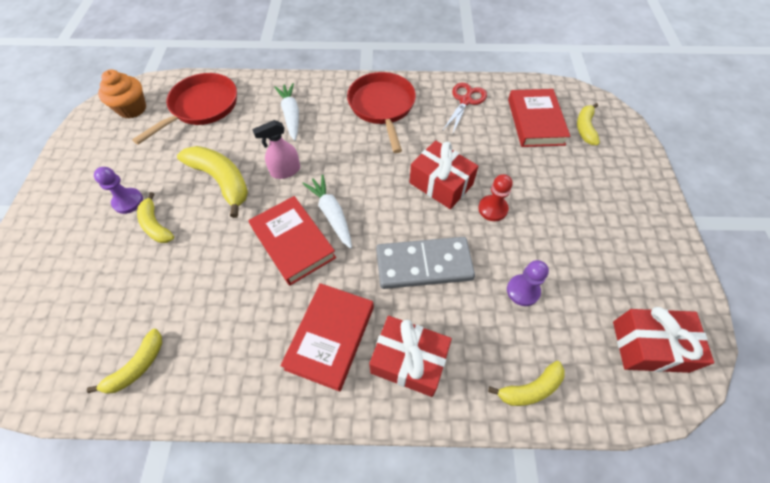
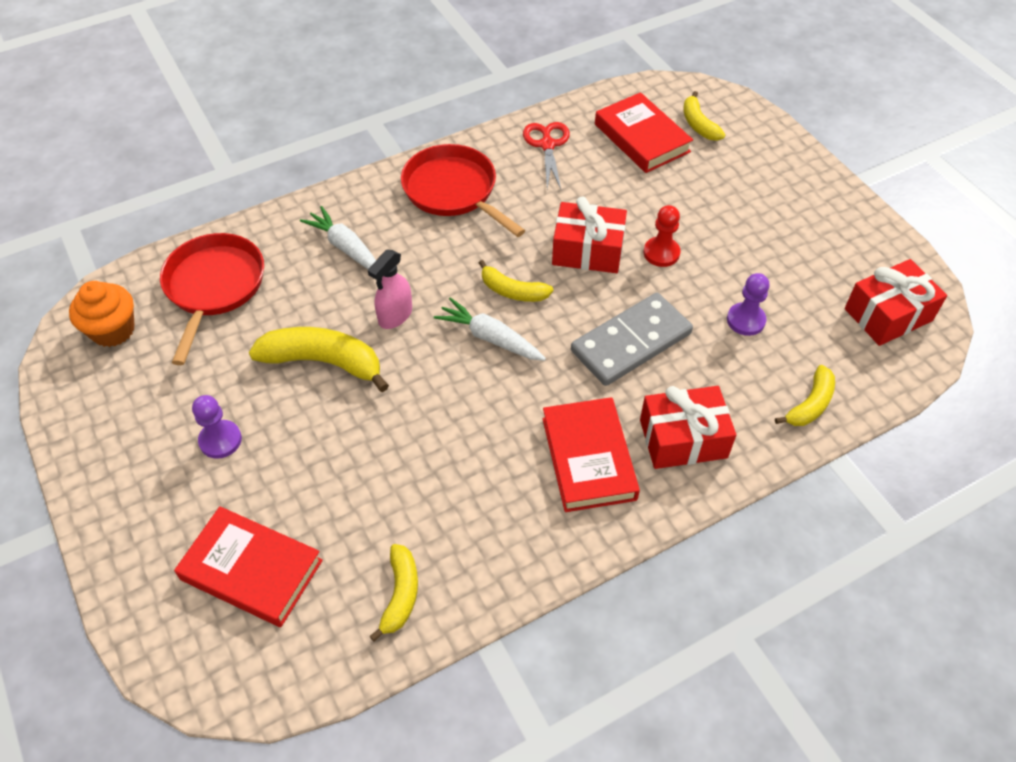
camera: 30 degrees left, 5 degrees down
(156, 225) = (284, 448): yellow banana -> yellow banana (512, 291)
(293, 242) = (471, 387): red book -> red book (251, 570)

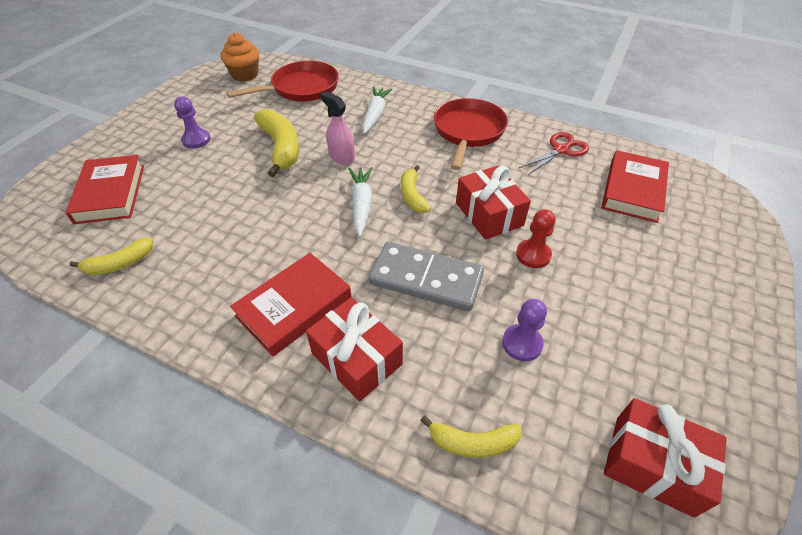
camera: 55 degrees right, 5 degrees down
(395, 316) = (341, 157): pink spray bottle -> pink spray bottle turned 45 degrees clockwise
(698, 124) = (693, 214): yellow banana -> none

